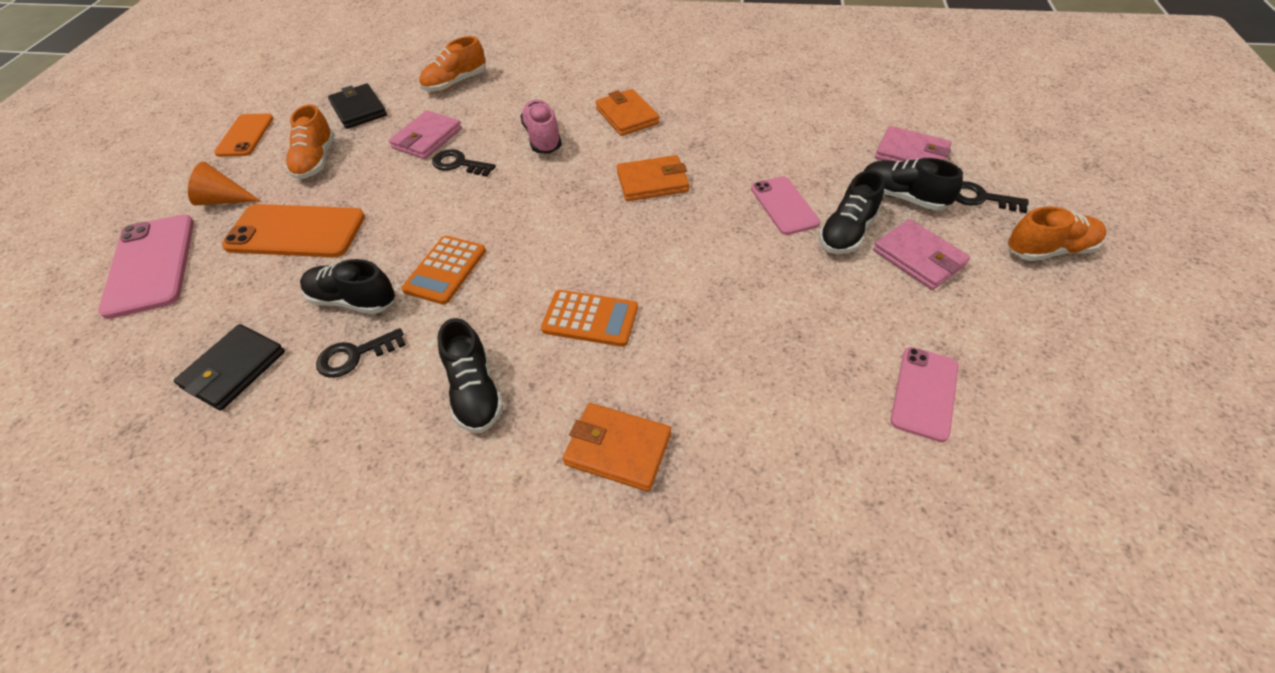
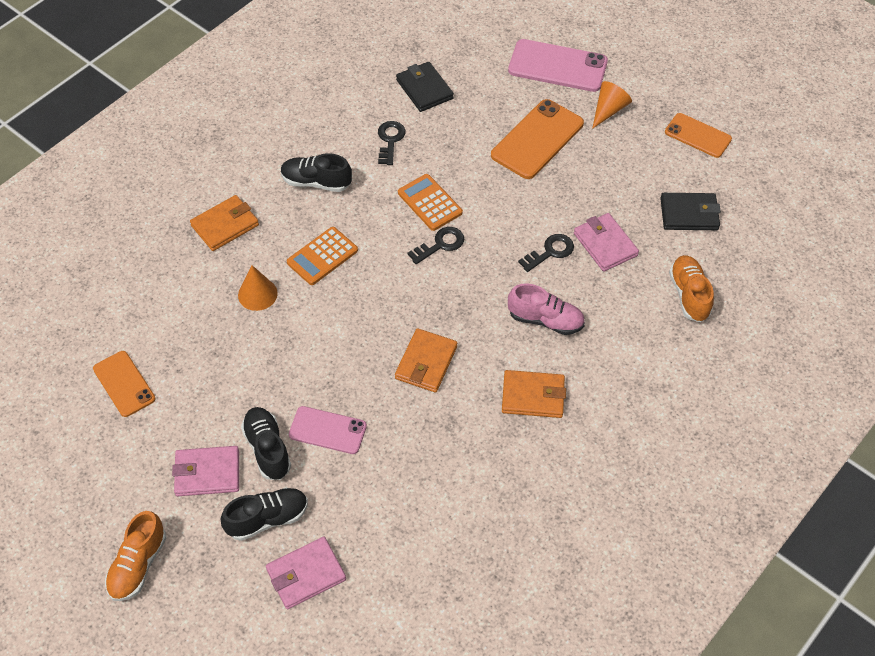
camera: 120 degrees right, 5 degrees up
(316, 161) = (624, 169): orange shoe -> none
(353, 300) = (439, 151): black shoe -> none
(691, 346) = (257, 294): none -> orange cone
(924, 393) = (124, 384): pink phone -> orange phone
(980, 198) = (218, 574): black key -> black key (440, 244)

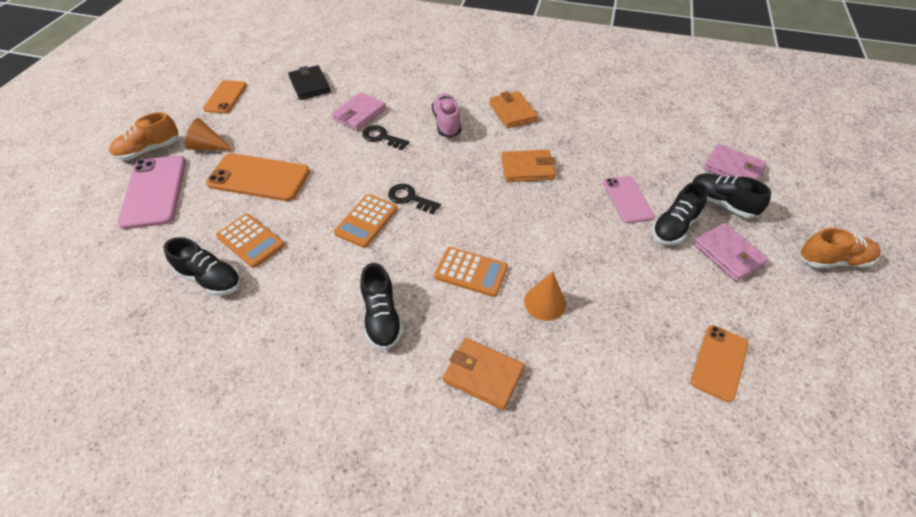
camera: 115 degrees left, 5 degrees down
(390, 140) = (297, 279): black key -> none
(424, 89) = (210, 279): black wallet -> black shoe
(453, 119) = (250, 241): none -> orange calculator
(689, 295) = (383, 71): orange shoe -> orange shoe (149, 150)

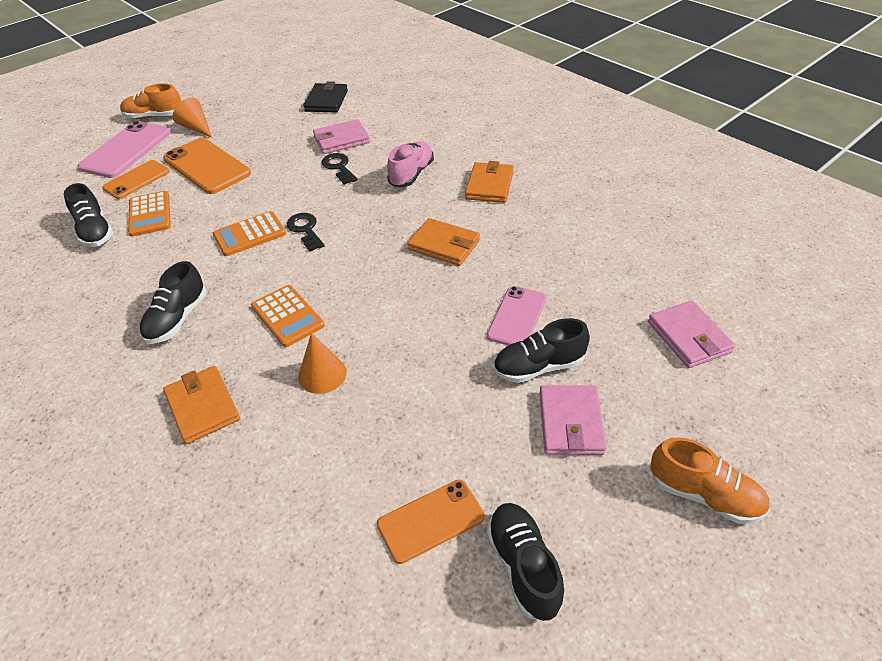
camera: 35 degrees right, 5 degrees down
(225, 97) = (250, 91): orange phone -> orange phone (136, 180)
(721, 203) = (627, 367): black shoe -> black shoe (523, 567)

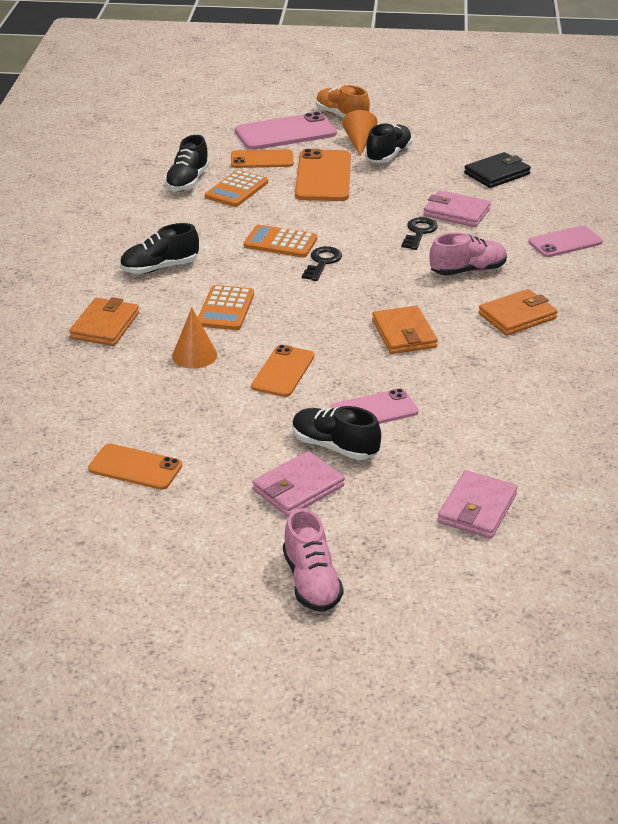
camera: 45 degrees right, 10 degrees down
(410, 335) = (283, 371): none -> orange phone
(437, 121) = (565, 242): none -> pink phone
(523, 567) = (147, 524): black shoe -> black shoe (388, 155)
(704, 495) = (311, 581): orange shoe -> pink shoe

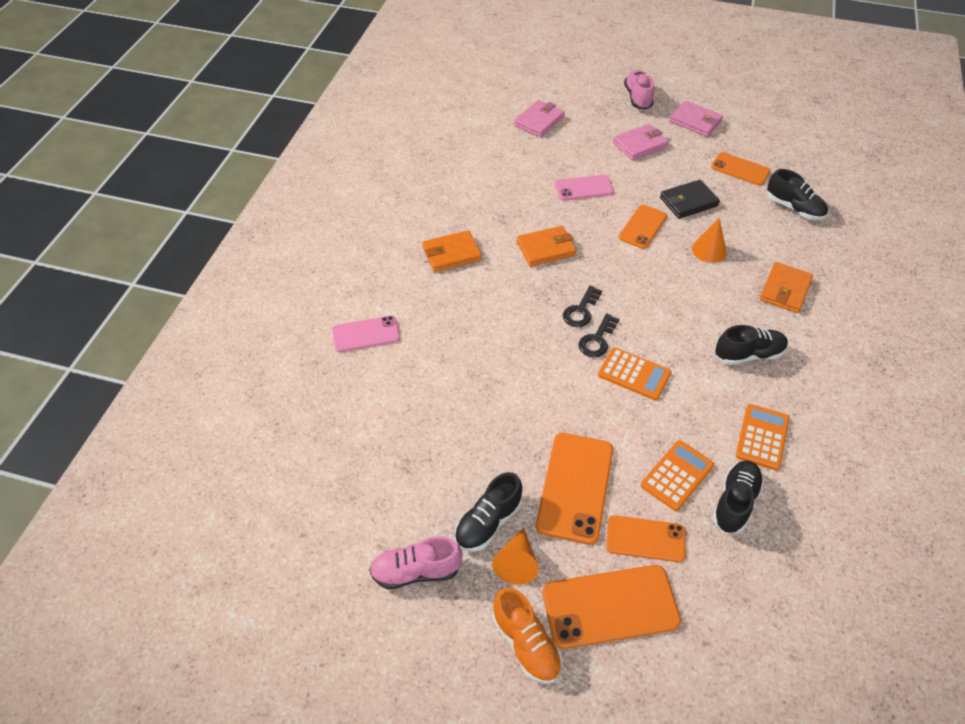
camera: 170 degrees left, 15 degrees up
(225, 309) = (686, 294): orange calculator -> orange calculator (762, 437)
(285, 133) = (610, 606): pink phone -> orange phone
(334, 447) = (614, 167): black shoe -> black shoe (794, 208)
(404, 334) = (546, 249): orange wallet -> orange wallet turned 75 degrees clockwise
(419, 232) = (496, 369): black key -> black key (581, 311)
(456, 212) = (449, 395): pink wallet -> pink wallet (695, 121)
(467, 270) = (470, 310): pink shoe -> pink shoe (416, 571)
(497, 174) = (376, 460): black wallet -> black wallet (688, 202)

